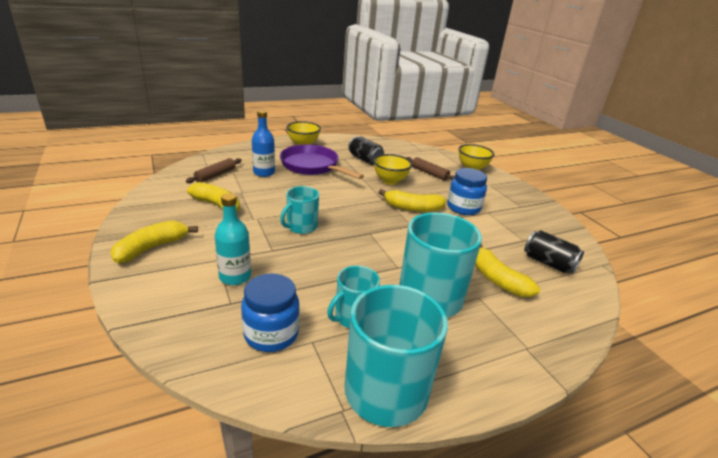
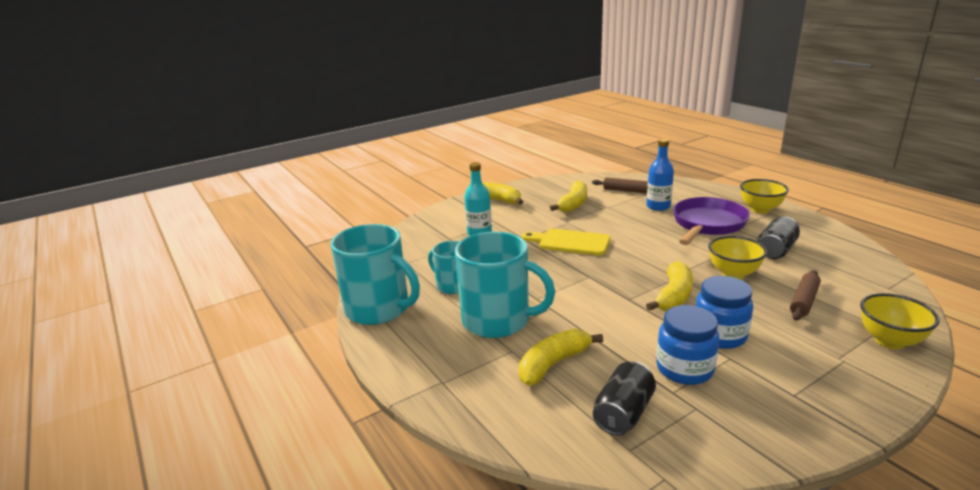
camera: 85 degrees right, 5 degrees down
(271, 334) = (422, 258): blue jar -> blue jar (684, 369)
(301, 227) = (570, 242): turquoise mug -> yellow cutting board
(412, 208) = (674, 296): yellow banana -> yellow banana turned 150 degrees counterclockwise

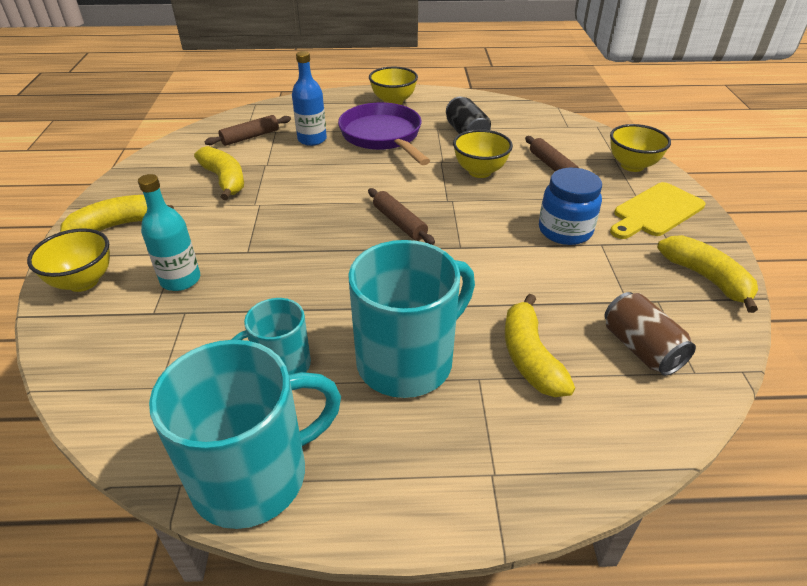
camera: 60 degrees left, 15 degrees up
(449, 214) = (83, 282): none -> yellow bowl
(570, 242) = (305, 225): yellow cutting board -> yellow cutting board (656, 211)
(620, 269) = (399, 223): none -> brown rolling pin
(623, 413) = (641, 348): black can -> brown can
(674, 296) = (482, 219): yellow banana -> yellow banana (706, 278)
(684, 369) = (599, 276): blue jar -> none

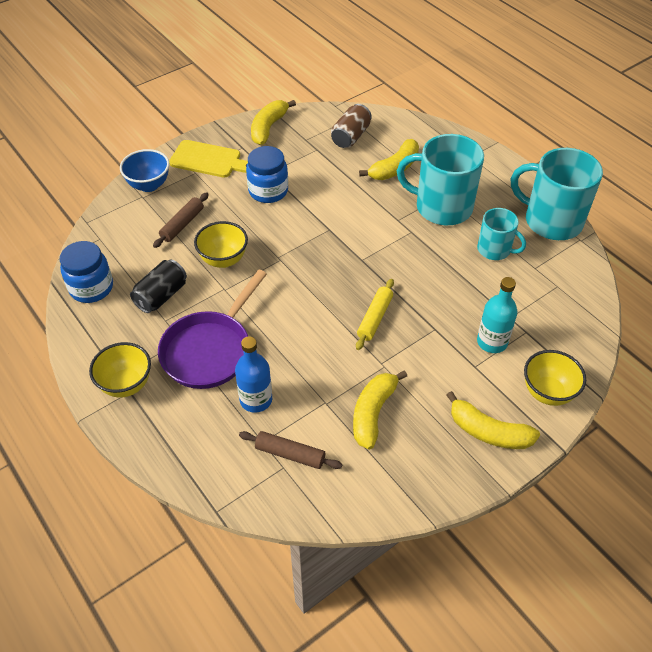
camera: 125 degrees left, 10 degrees up
(309, 222) = (374, 318): none -> yellow rolling pin
(399, 223) = (330, 270): brown rolling pin -> none
(508, 111) = (91, 288): none -> blue jar
(632, 166) = (149, 185): yellow bowl -> blue bowl

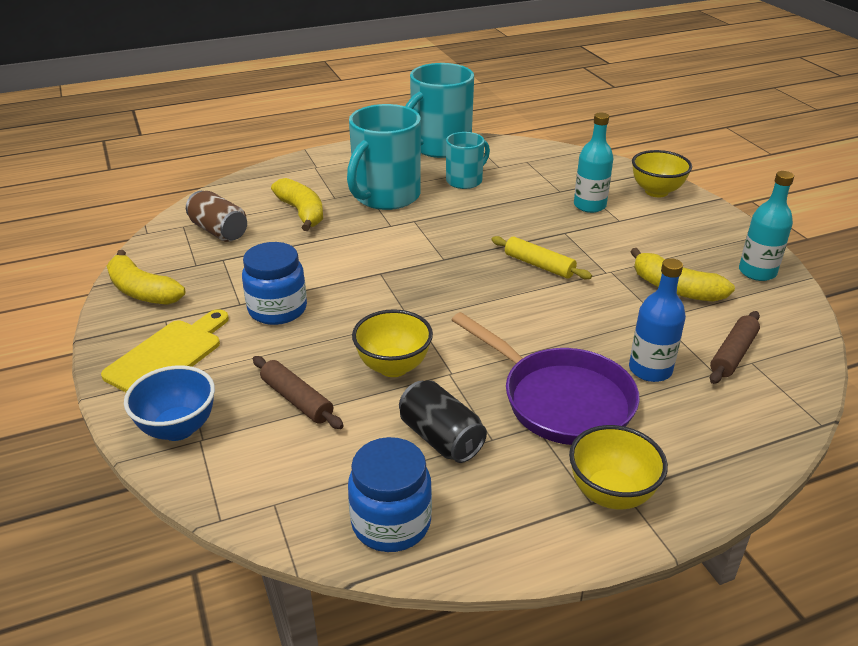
camera: 75 degrees left, 15 degrees down
(424, 477) = (757, 272): none -> turquoise bottle
(488, 432) = (701, 228): yellow banana -> none

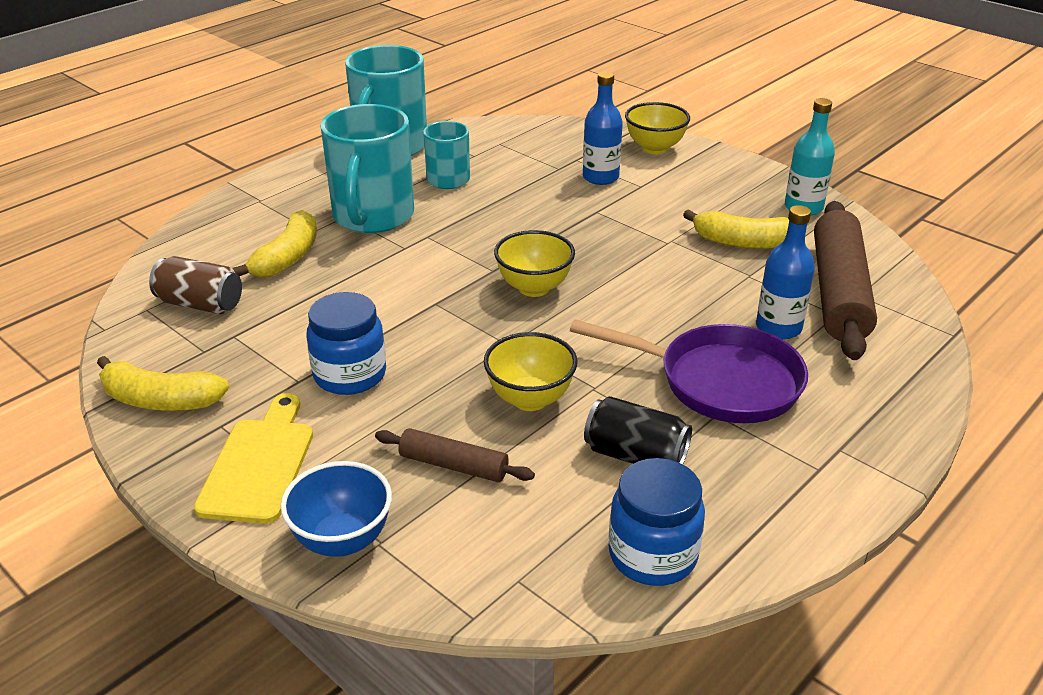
camera: 25 degrees left, 0 degrees up
(302, 212) = (287, 258): yellow banana -> yellow banana turned 75 degrees clockwise
(539, 265) = (597, 252): yellow rolling pin -> none
(589, 205) = (600, 177): turquoise bottle -> blue bottle
(611, 494) = (830, 455): yellow bowl -> yellow bowl (534, 288)
(733, 354) = (838, 292): brown rolling pin -> brown rolling pin, size x2.00

